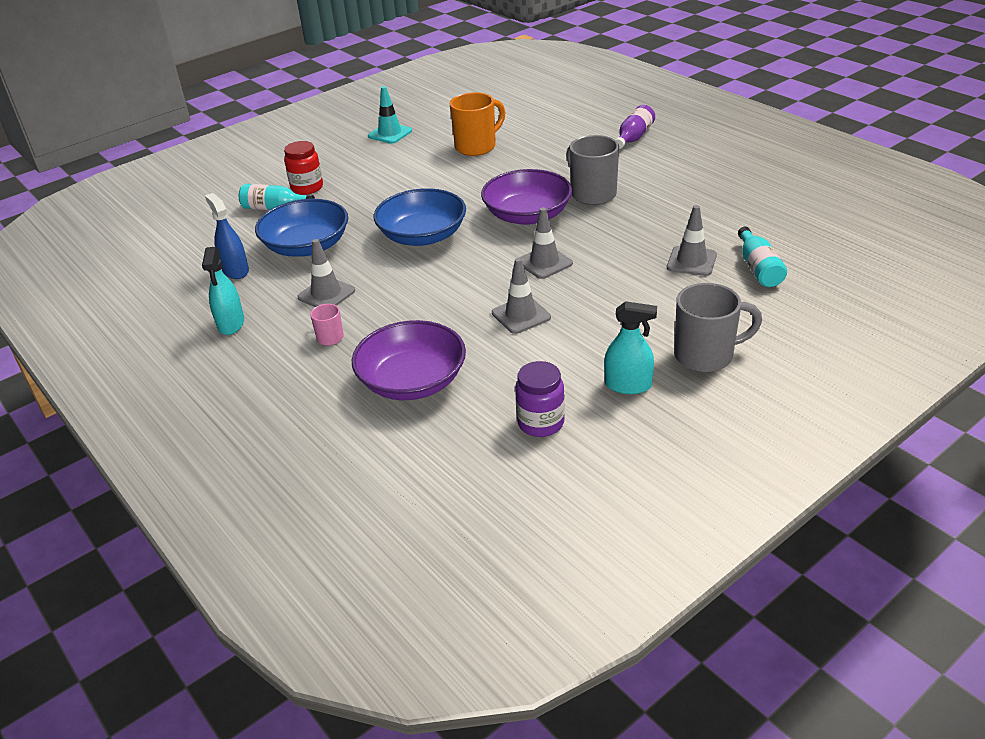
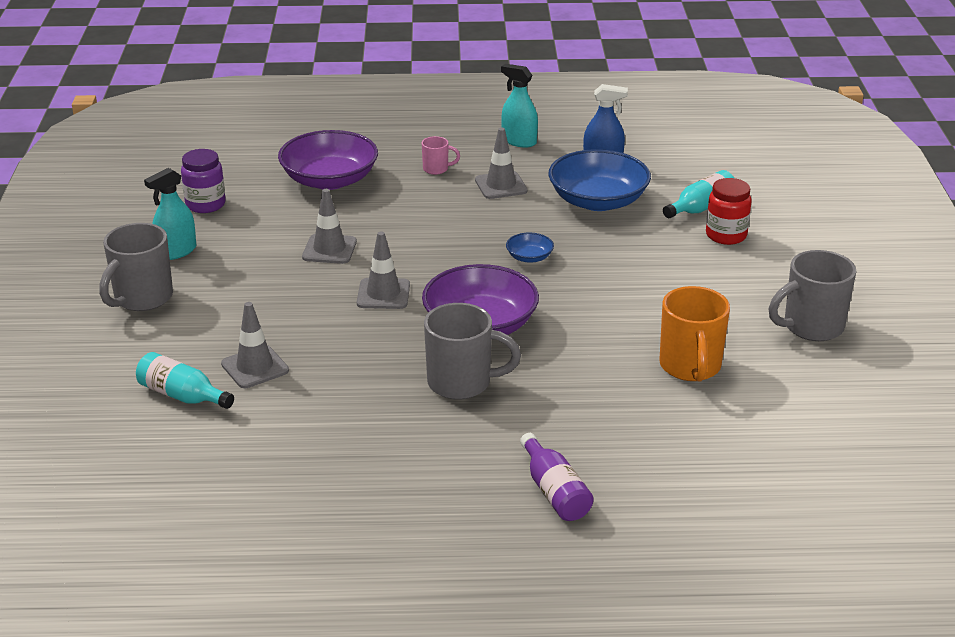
camera: 125 degrees right, 5 degrees down
(390, 133) = (811, 327): turquoise traffic cone -> grey mug
(422, 236) = (529, 257): blue bowl -> blue bowl, size x0.44

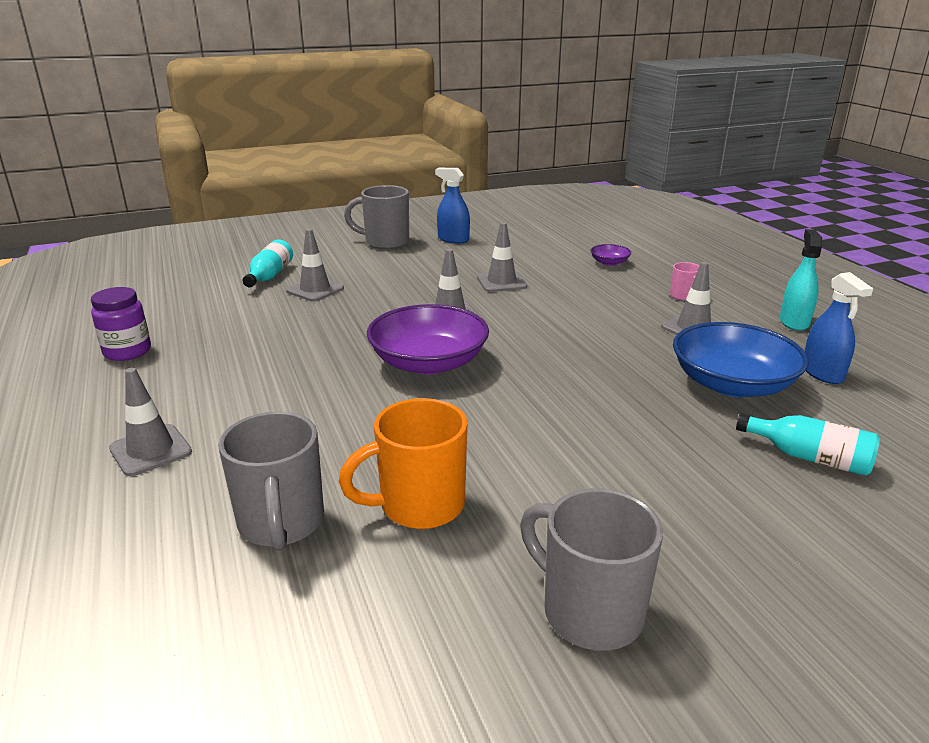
camera: 70 degrees right, 5 degrees down
(176, 251) = (453, 239): turquoise spray bottle -> blue spray bottle
(205, 204) = (524, 235): purple jar -> purple jar (127, 351)
(329, 180) = (609, 262): purple bowl -> purple bowl, size x0.44
(462, 383) = (326, 371): grey mug -> grey mug (281, 524)
(529, 257) = (572, 365): blue bowl -> none
(554, 492) = (150, 450): purple bottle -> grey traffic cone
(726, 235) = (763, 489): red jar -> none

